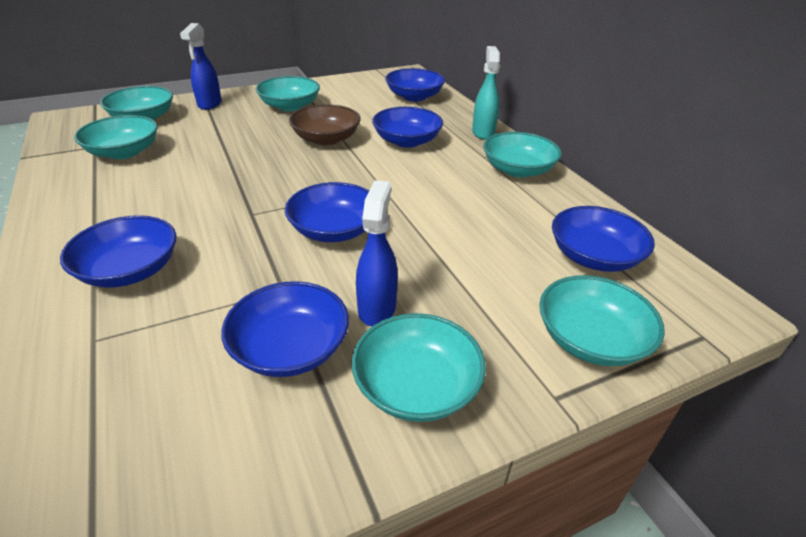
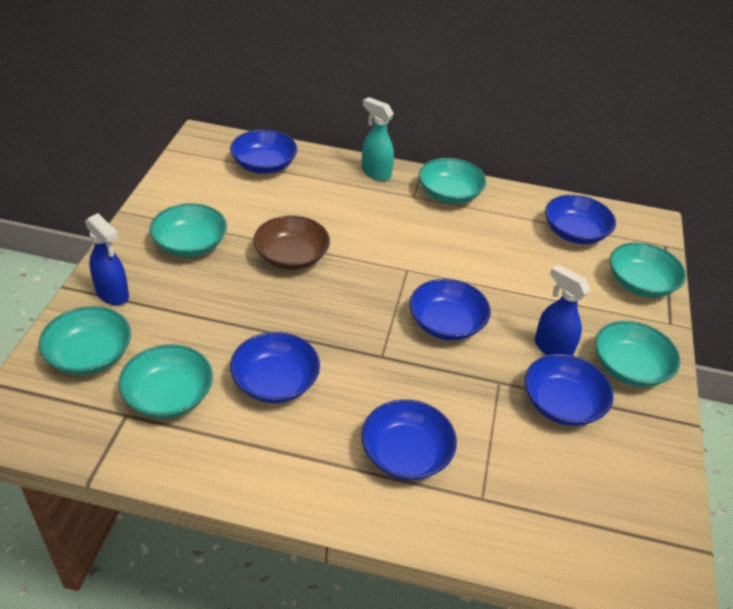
camera: 55 degrees left, 5 degrees up
(407, 141) = (346, 217): blue bowl -> blue bowl (275, 382)

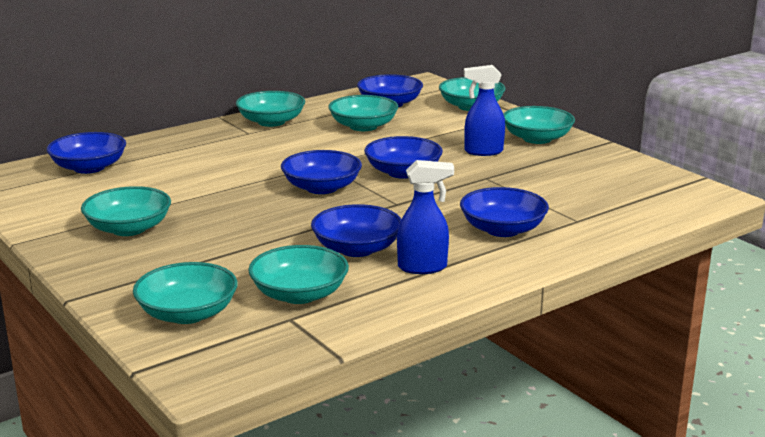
camera: 45 degrees left, 20 degrees down
(112, 294) = (126, 280): blue spray bottle -> blue spray bottle (423, 267)
(291, 257) = (227, 196): brown bowl -> none
(375, 173) = (192, 134): turquoise spray bottle -> none
(507, 246) = (363, 126): none -> turquoise bowl
(562, 404) = (535, 168): blue bowl -> blue bowl (321, 188)

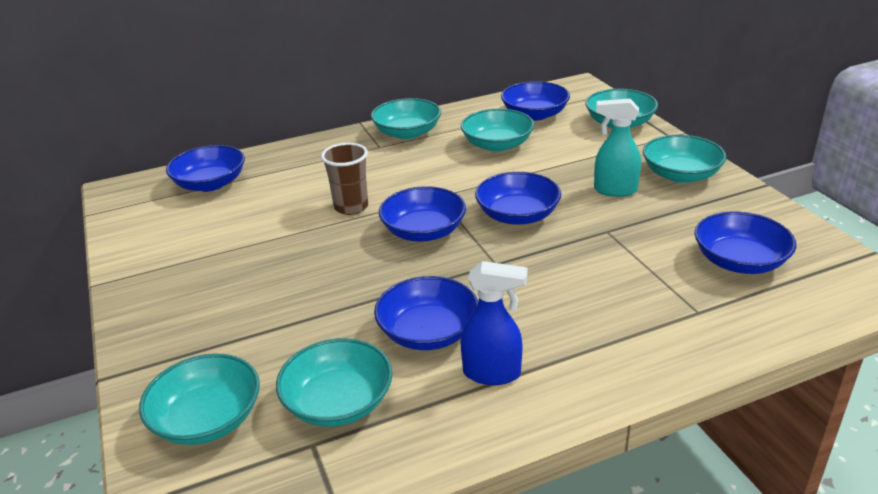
camera: 15 degrees right, 10 degrees up
(129, 228) = (208, 274): turquoise bowl -> none
(243, 176) = (351, 207): none -> brown cup
(483, 152) = (614, 190): blue spray bottle -> turquoise spray bottle
(502, 229) = (604, 318): blue bowl -> blue bowl (739, 261)

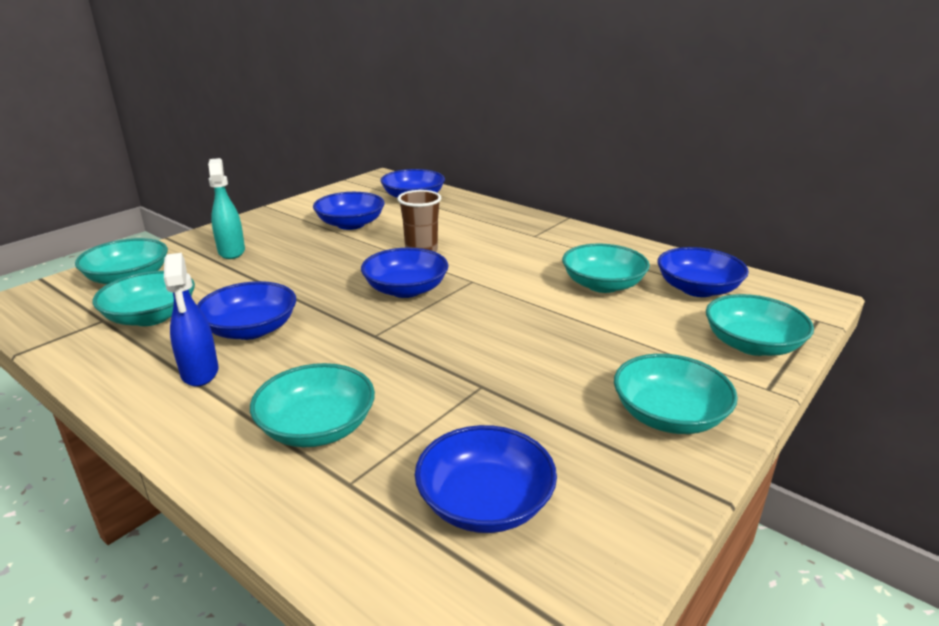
camera: 60 degrees right, 5 degrees down
(407, 133) = (574, 240): turquoise bowl -> turquoise bowl (317, 427)
(517, 215) = (470, 327): blue bowl -> blue bowl (350, 224)
(614, 190) = (577, 373): turquoise spray bottle -> turquoise spray bottle (231, 251)

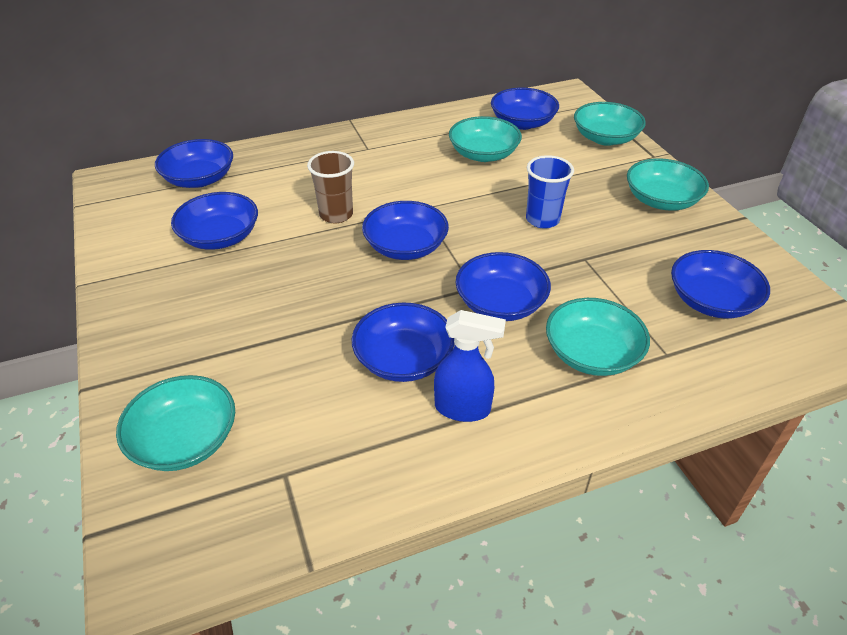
camera: 60 degrees left, 15 degrees up
(151, 317) = (312, 430): turquoise bowl -> none
(231, 251) = (197, 339): turquoise spray bottle -> none
(360, 355) = (500, 303): none -> blue bowl
(525, 344) = (542, 219): none -> blue cup

